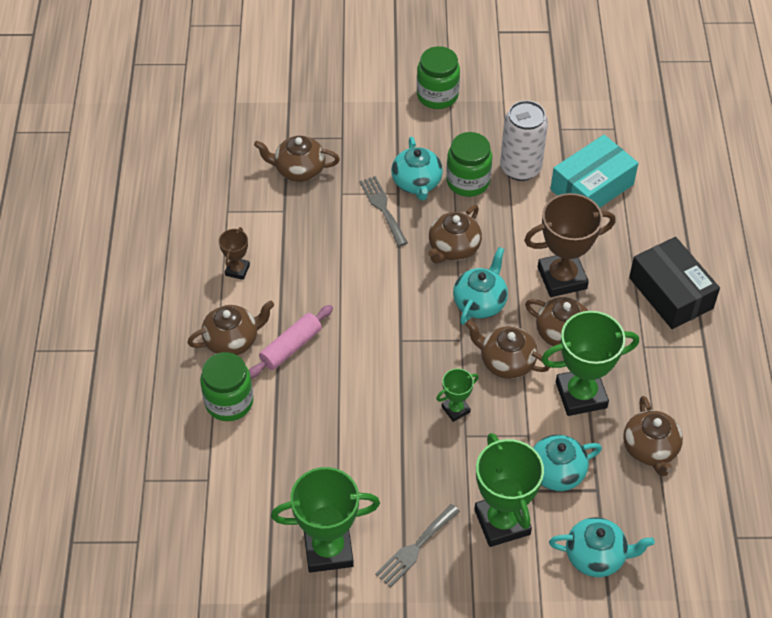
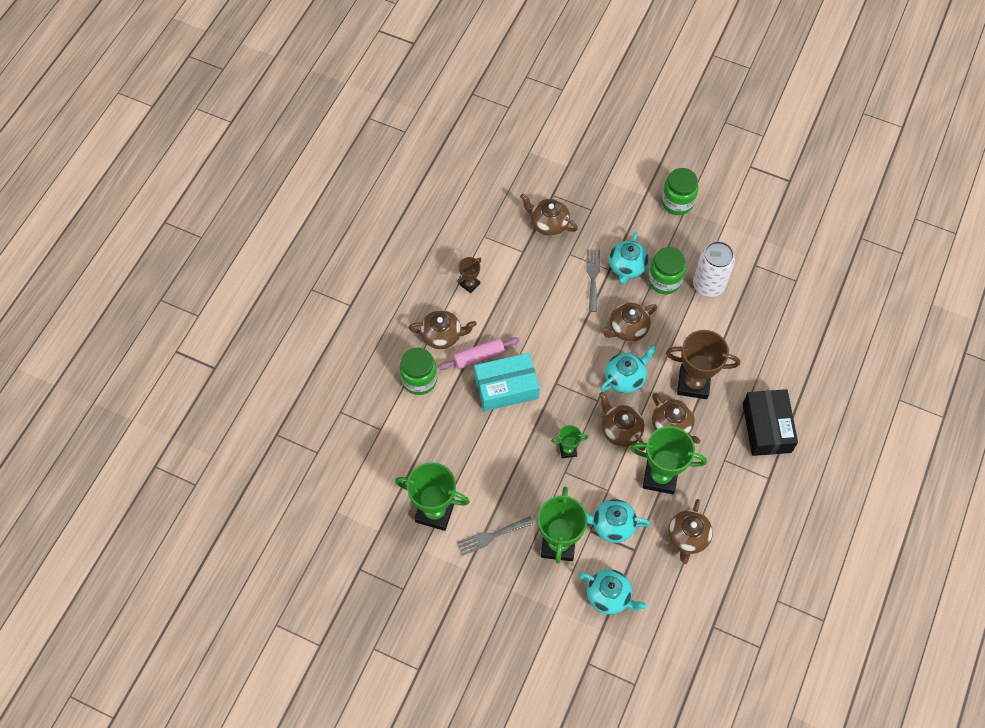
camera: 25 degrees right, 10 degrees up
(592, 187) = (753, 321): turquoise box -> turquoise box (506, 387)

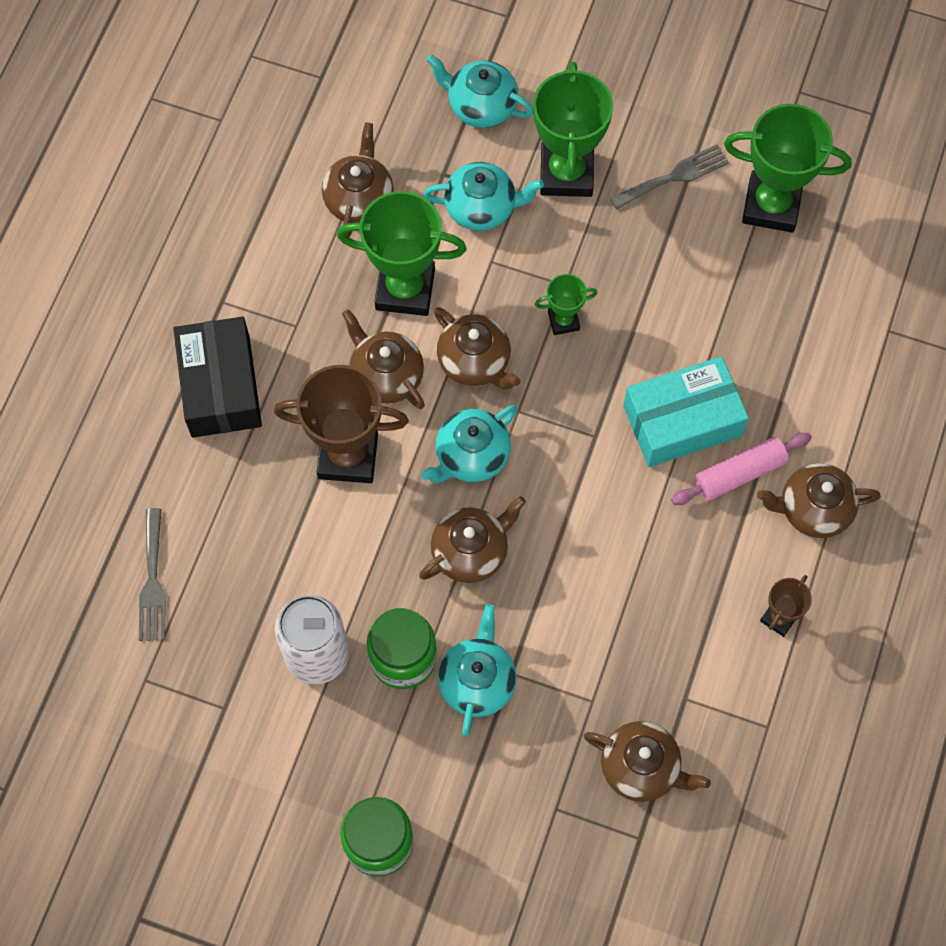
camera: 175 degrees right, 5 degrees up
(419, 380) = (839, 422): green jar -> none
(593, 277) = (543, 653): grey fork -> grey fork (153, 581)

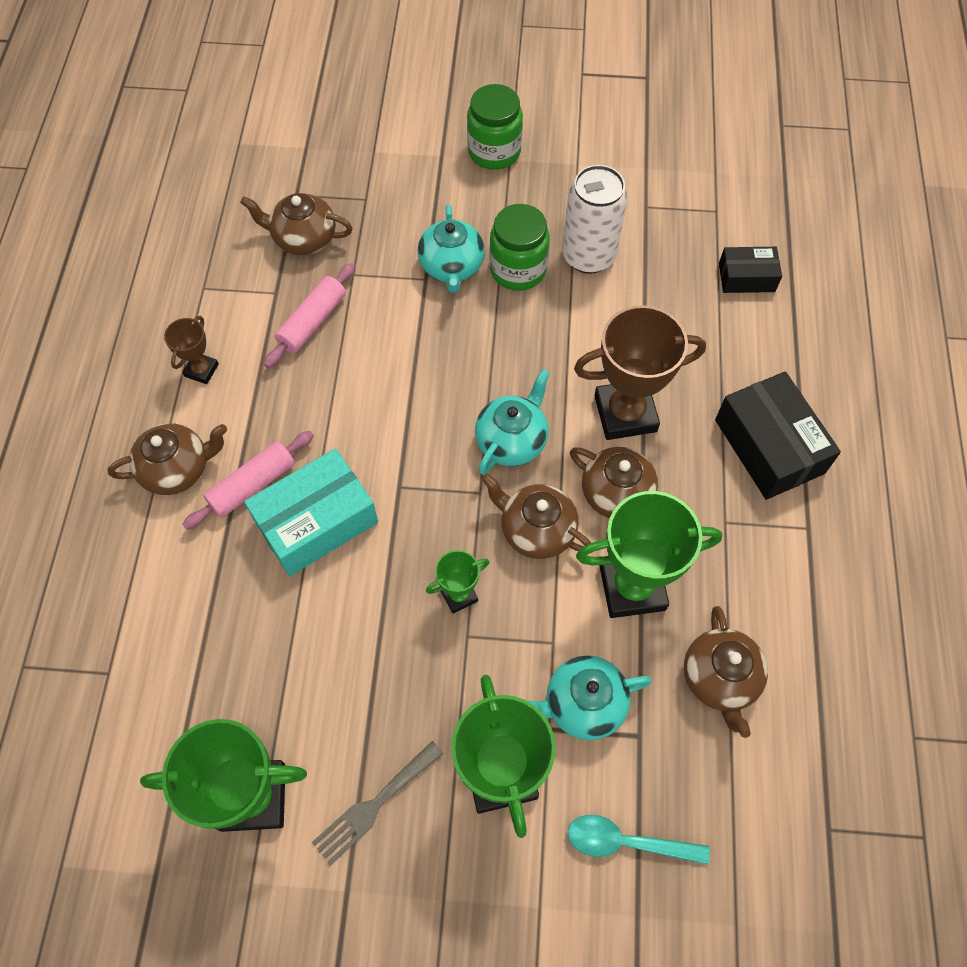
camera: 165 degrees right, 5 degrees down
(153, 581) = (746, 277): grey fork -> black box
(471, 551) = (487, 361): brown teapot -> none
(481, 106) = (627, 842): turquoise teapot -> turquoise spoon
(649, 648) = (312, 322): none -> pink rolling pin

